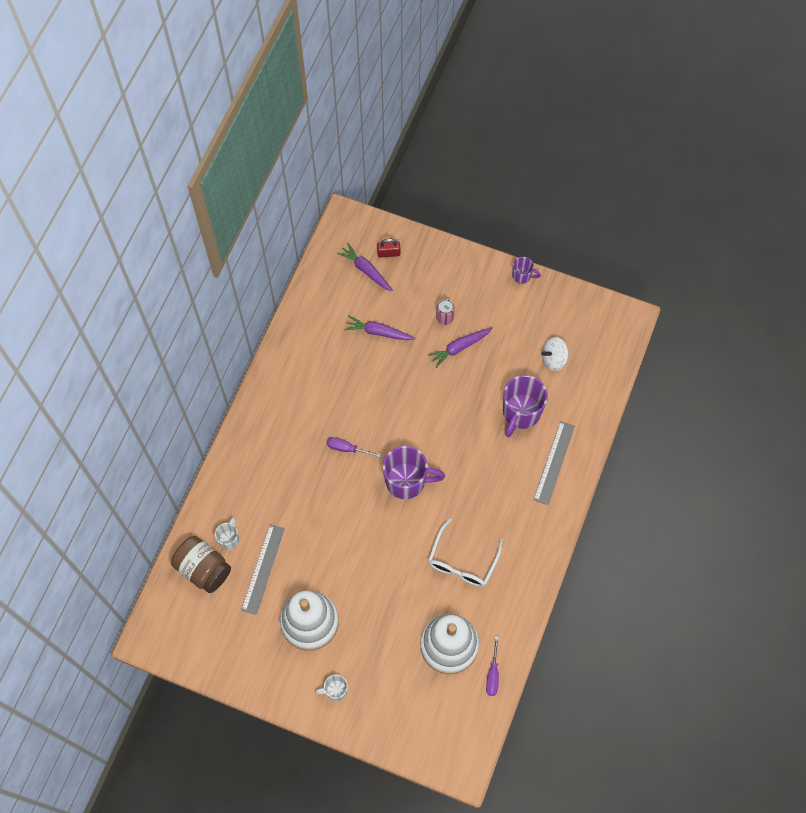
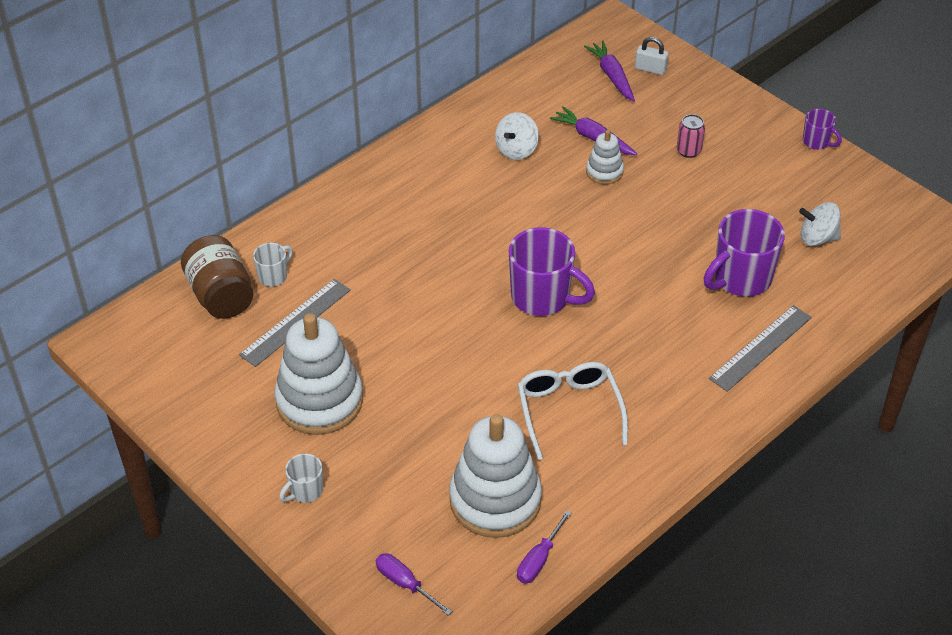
camera: 25 degrees right, 20 degrees down
(333, 364) = (516, 150): none -> white spinning top
(335, 690) = (305, 491): white mug -> white mug turned 60 degrees counterclockwise
(346, 448) = (482, 237): purple screwdriver -> purple screwdriver (404, 583)
(388, 253) = (650, 69): red padlock -> white padlock
(399, 359) = (604, 172): none -> white stacking toy
(459, 347) = (692, 186): purple carrot -> none
(462, 561) = (569, 411): white glasses -> white glasses turned 120 degrees clockwise

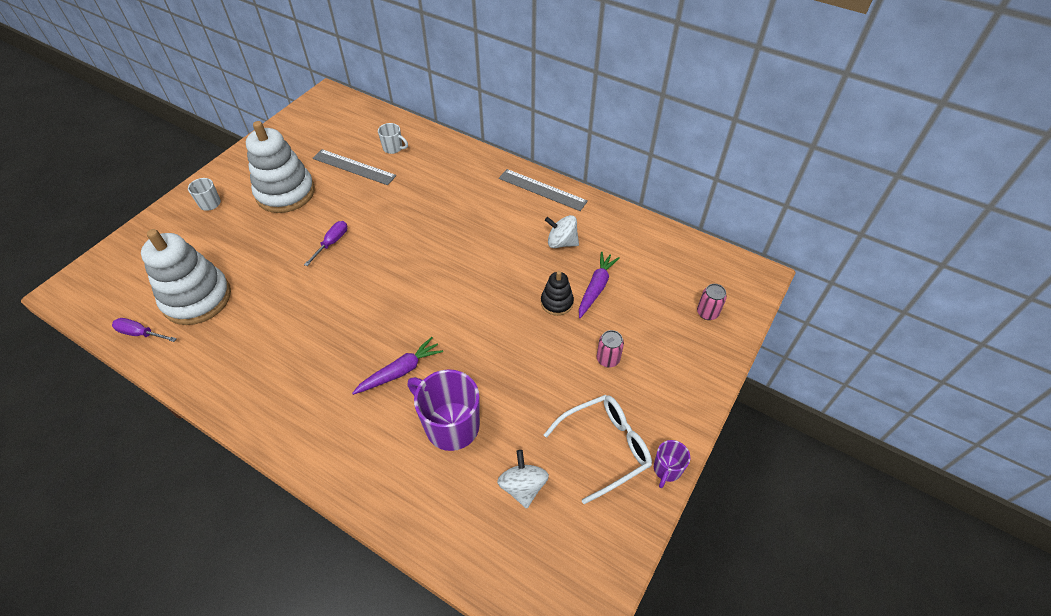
camera: 75 degrees right, 5 degrees up
(220, 295) = (372, 130): brown jar -> none
(404, 583) = (129, 265): purple screwdriver -> purple screwdriver (332, 242)
(542, 297) = (400, 288): purple mug -> none
(569, 411) = (283, 326): white glasses -> white glasses (605, 447)
(604, 172) = (557, 302): white stacking toy -> black stacking toy
(612, 76) = (682, 287): purple carrot -> purple carrot (400, 371)
(650, 69) = (707, 313): white padlock -> pink can
(760, 347) = (366, 453): grey ruler -> grey ruler (542, 189)

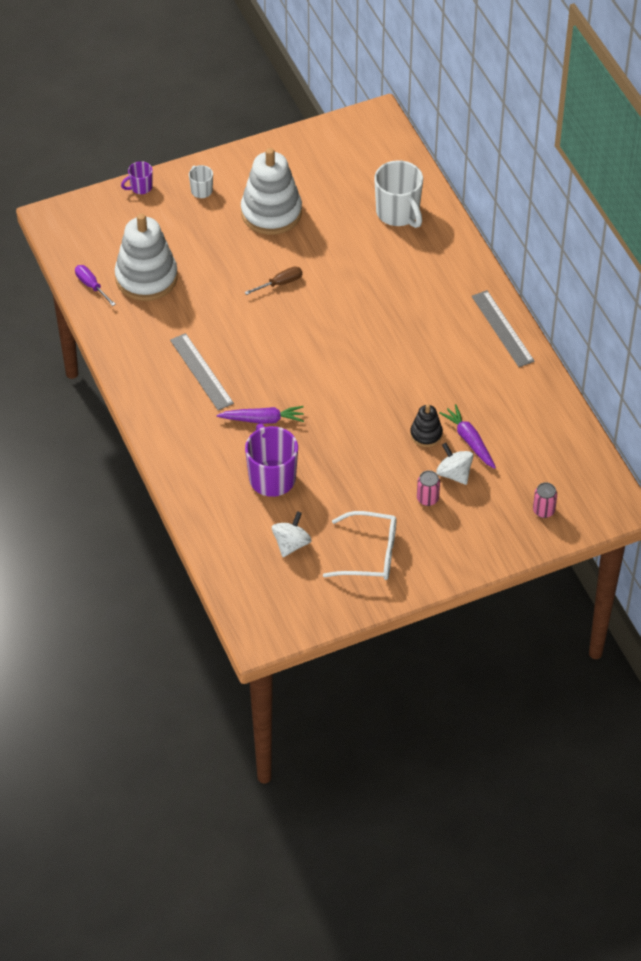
camera: 35 degrees right, 0 degrees up
(332, 242) = (280, 283): purple screwdriver -> brown screwdriver
(354, 167) = (348, 215): grey ruler -> grey ruler (201, 371)
(393, 148) = (398, 213): white mug -> white mug, size x1.97
(561, 242) = (475, 387): white spinning top -> white spinning top (454, 473)
(596, 288) = (469, 440): purple carrot -> purple carrot turned 90 degrees counterclockwise
(667, 469) = (401, 592): purple mug -> purple mug (140, 187)

